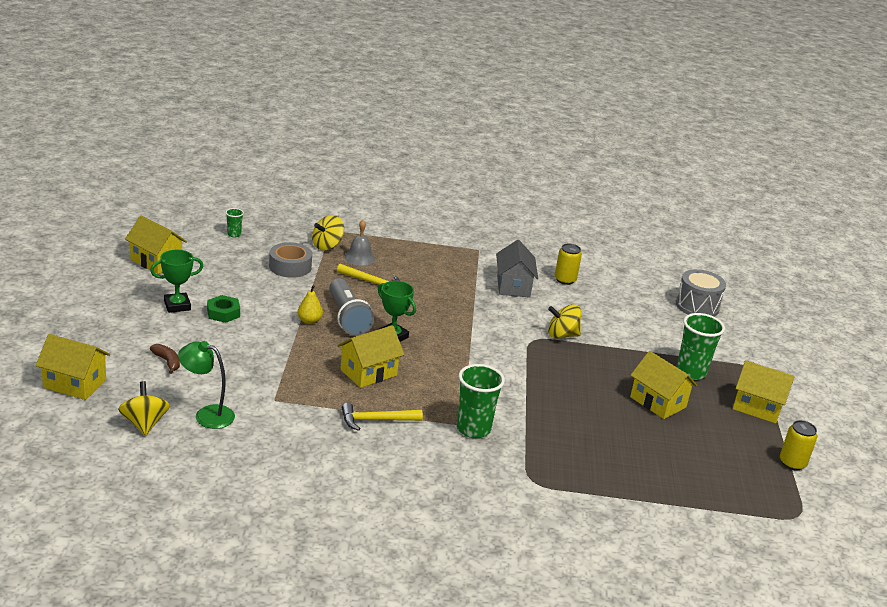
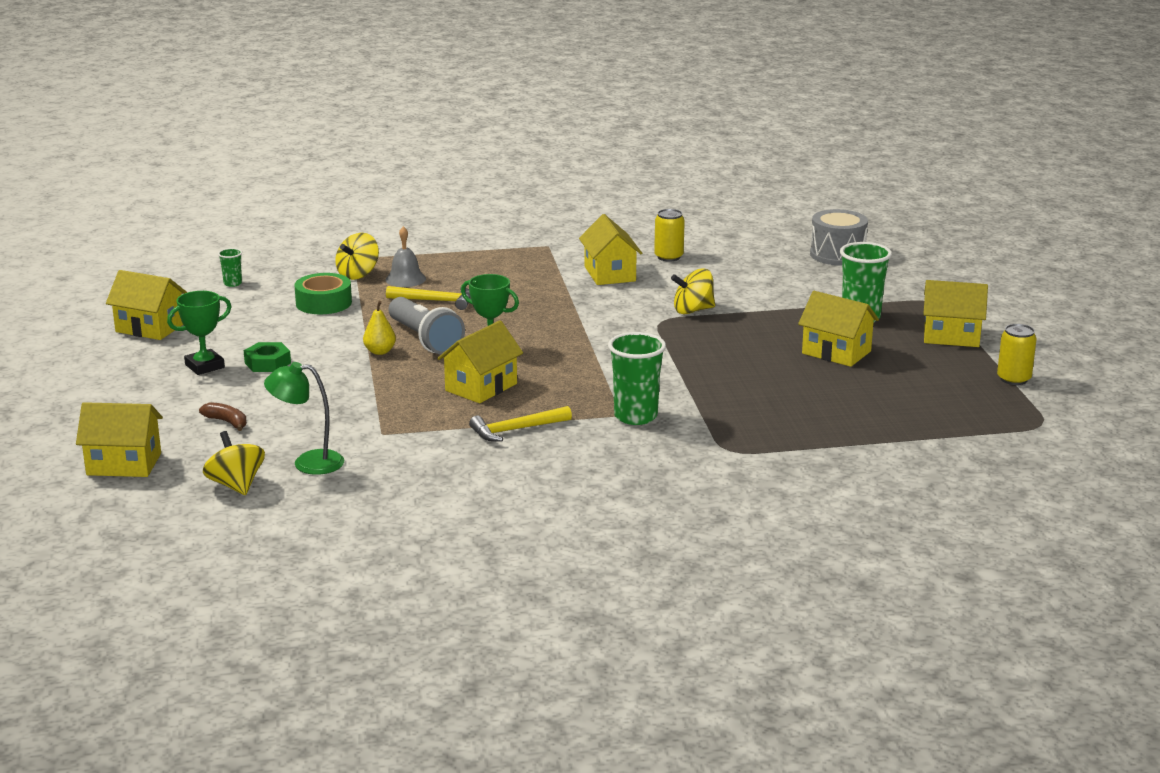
camera: 10 degrees left, 5 degrees down
(290, 266) = (324, 303): grey tape -> green tape
(513, 286) = (610, 274): grey house -> yellow house

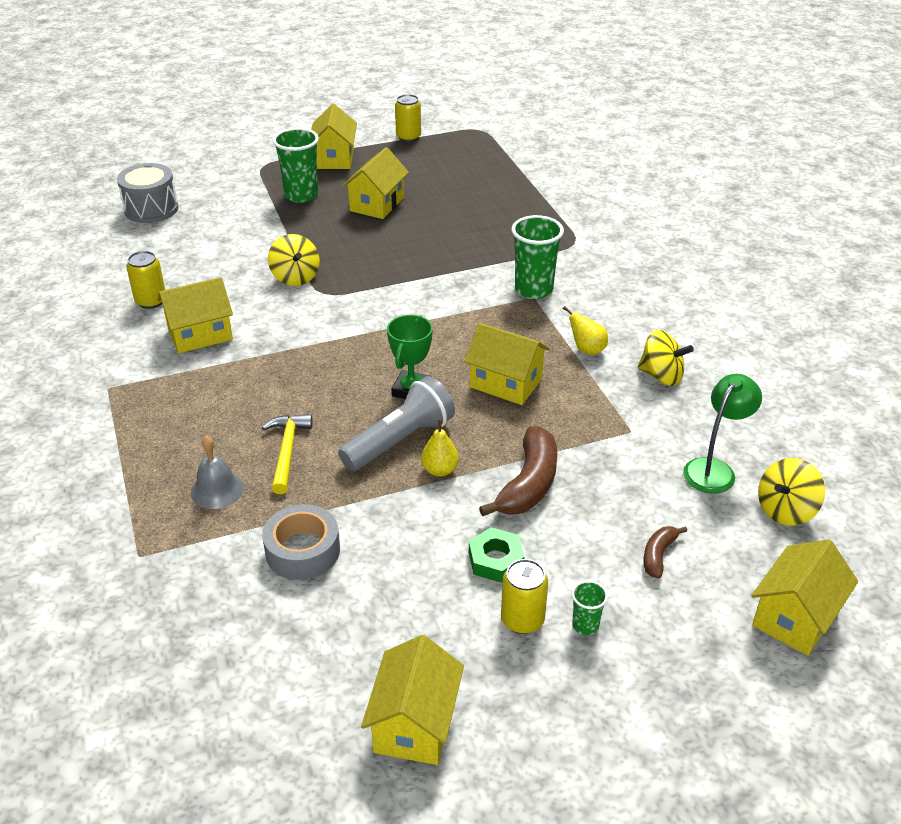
camera: 100 degrees left, 15 degrees up
(124, 464) = (795, 617): yellow house -> yellow house turned 45 degrees clockwise
(204, 366) = (522, 619): green trophy -> yellow can
(232, 283) = (238, 671): green cup -> green cup (585, 625)
(308, 463) = (714, 469): green lamp -> green lamp turned 135 degrees counterclockwise
(324, 303) = (302, 551): green tape -> grey tape
(341, 383) = (529, 484): none -> brown banana
(358, 274) = (201, 538): yellow spinning top -> yellow spinning top (661, 376)
(516, 430) = (587, 350): yellow hammer -> yellow pear

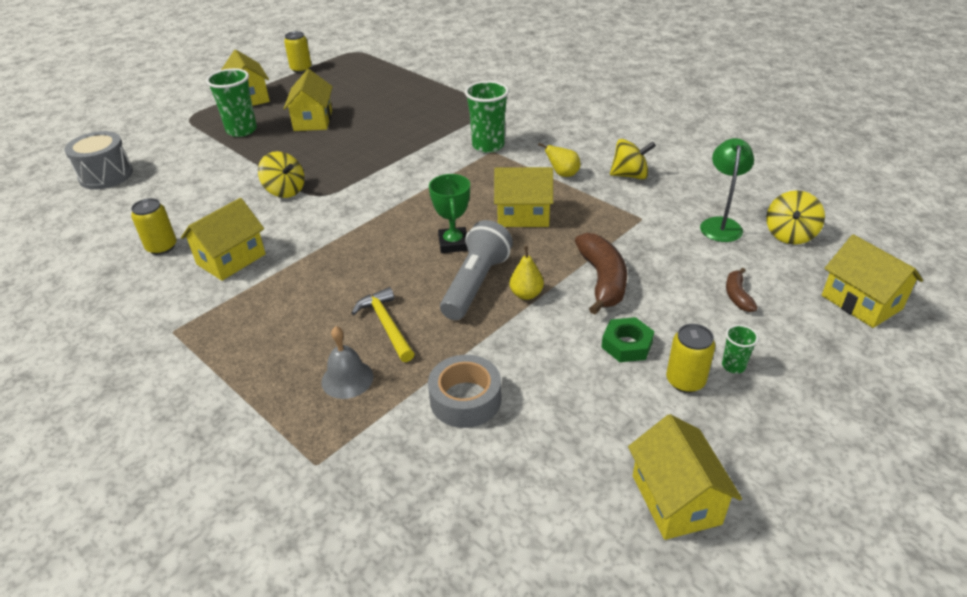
camera: 25 degrees left, 0 degrees up
(795, 617) = (861, 302): yellow house -> yellow house turned 45 degrees counterclockwise

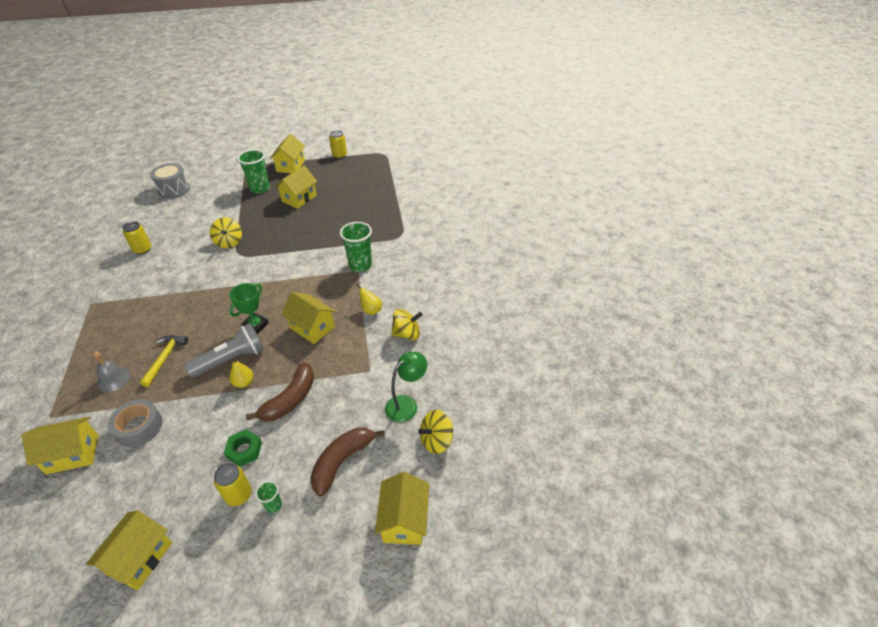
camera: 35 degrees right, 5 degrees up
(231, 259) = (158, 274): yellow house -> yellow house (73, 454)
(630, 175) = (407, 334): yellow spinning top -> yellow spinning top turned 45 degrees counterclockwise
(737, 296) = (342, 461): brown banana -> brown banana, size x1.90

